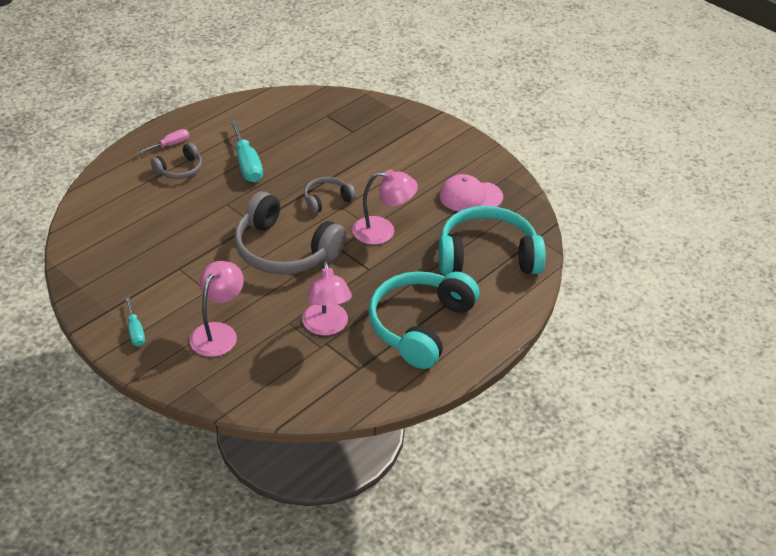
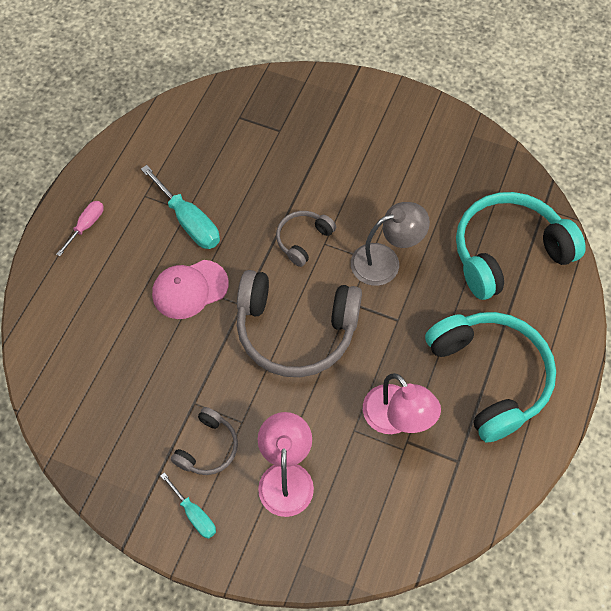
camera: 20 degrees left, 20 degrees up
(180, 169) = (117, 258): grey headphones -> grey headphones (208, 448)
(383, 231) = (385, 261): pink lamp -> grey lamp
(420, 326) = (489, 376): turquoise headphones -> turquoise headphones turned 150 degrees clockwise
(470, 196) = (449, 177): pink cap -> pink cap (190, 289)

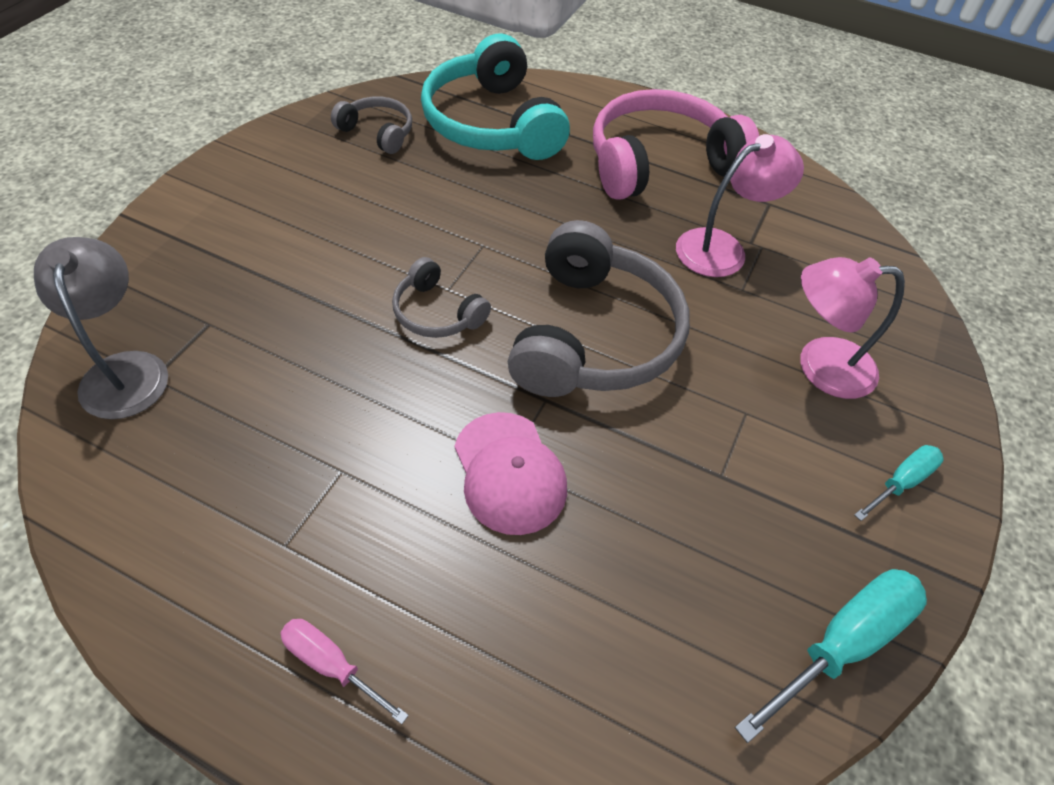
camera: 90 degrees left, 10 degrees down
(189, 221) = (365, 468): turquoise screwdriver -> turquoise screwdriver (842, 644)
(208, 448) = (794, 459): grey headphones -> grey headphones (377, 132)
(385, 261) = (488, 229): grey lamp -> grey lamp (125, 370)
(489, 376) = (660, 163): turquoise headphones -> pink headphones

